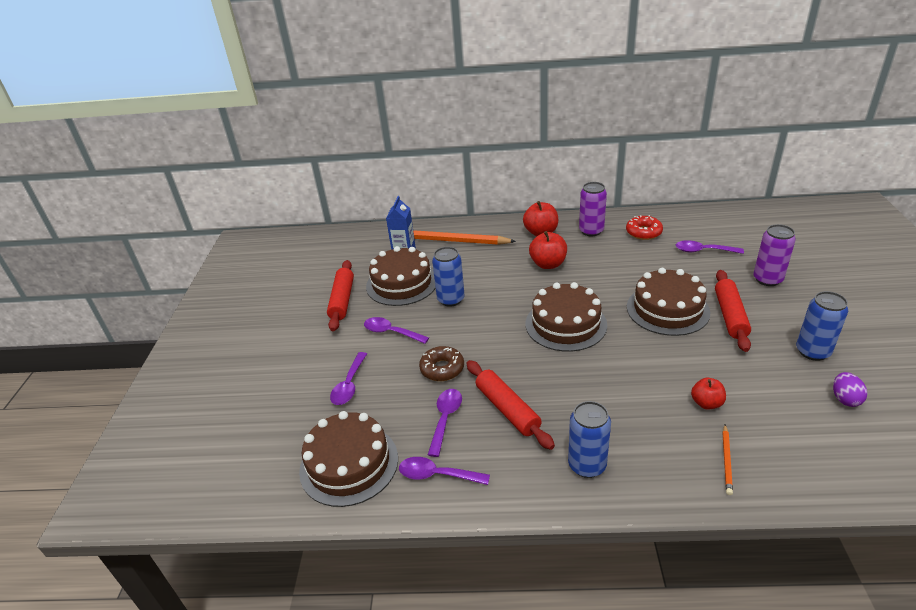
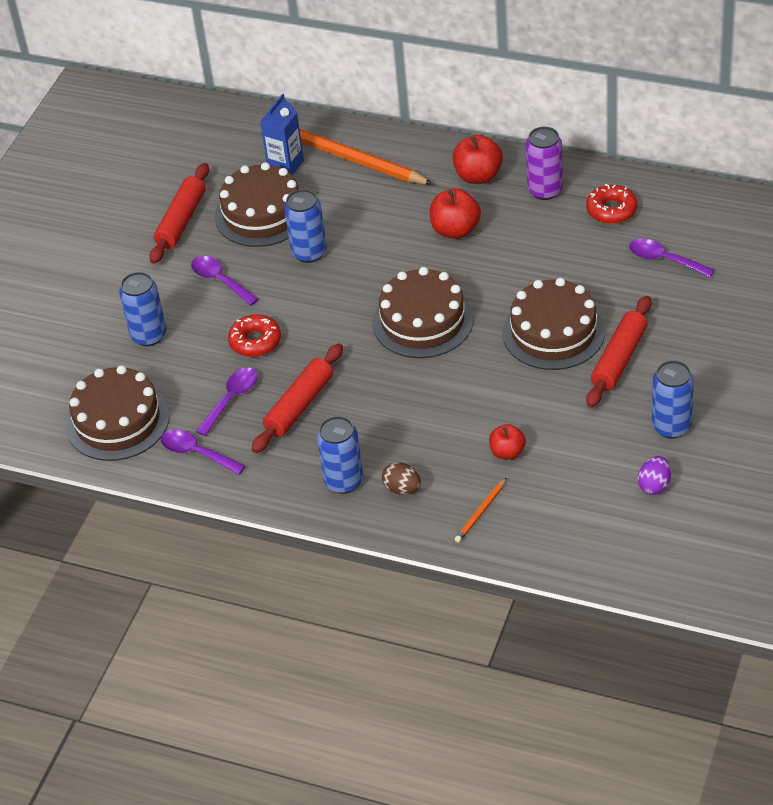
camera: 20 degrees right, 10 degrees up
(349, 385) = (149, 335): purple spoon -> blue can
(442, 369) = (255, 341): brown donut -> red donut
(507, 409) = (299, 405): red rolling pin -> red rolling pin turned 45 degrees clockwise
(643, 458) = (402, 489): none -> brown egg
(767, 279) = (707, 322): purple can -> none

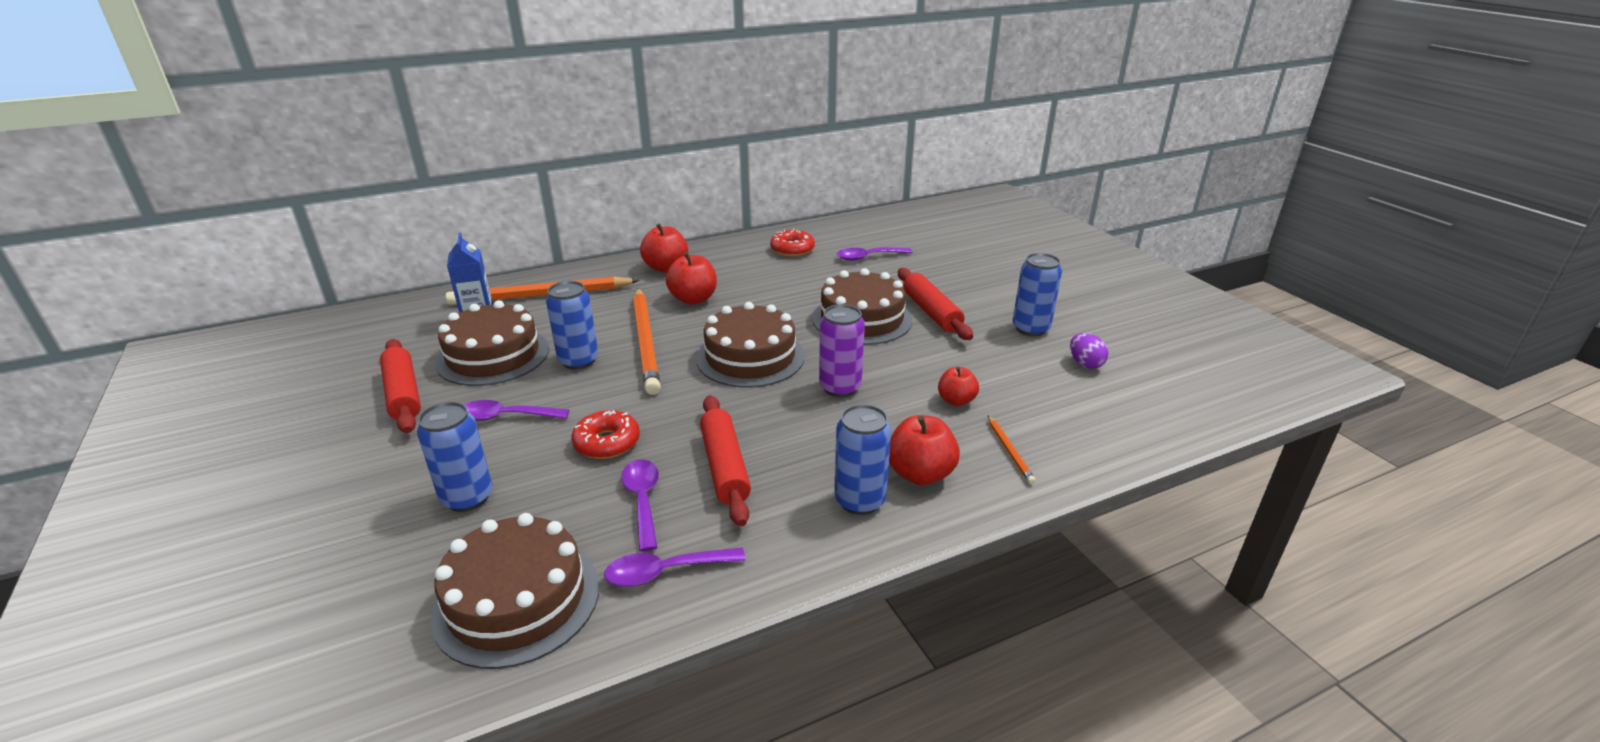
camera: 50 degrees left, 15 degrees down
(371, 260) = (646, 342): none -> orange pencil
(402, 489) = (920, 474): brown egg -> red apple
(545, 190) = (729, 257): purple can -> purple can (840, 387)

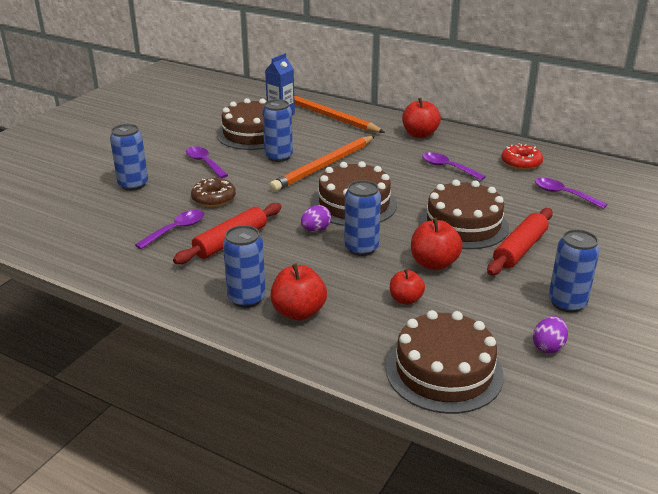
camera: 55 degrees right, 0 degrees up
(403, 394) = (193, 131): red rolling pin -> none
(517, 600) = (76, 230): brown cake -> brown cake (444, 371)
(607, 443) = (214, 198): red donut -> brown donut
(665, 572) = (127, 260): purple spoon -> purple spoon (447, 168)
(693, 299) = (395, 159): red apple -> red apple (434, 263)
(772, 400) = (316, 230): none -> purple egg
(840, 387) = (361, 248): purple can -> blue can
(1009, 451) = (369, 342): orange pencil -> none

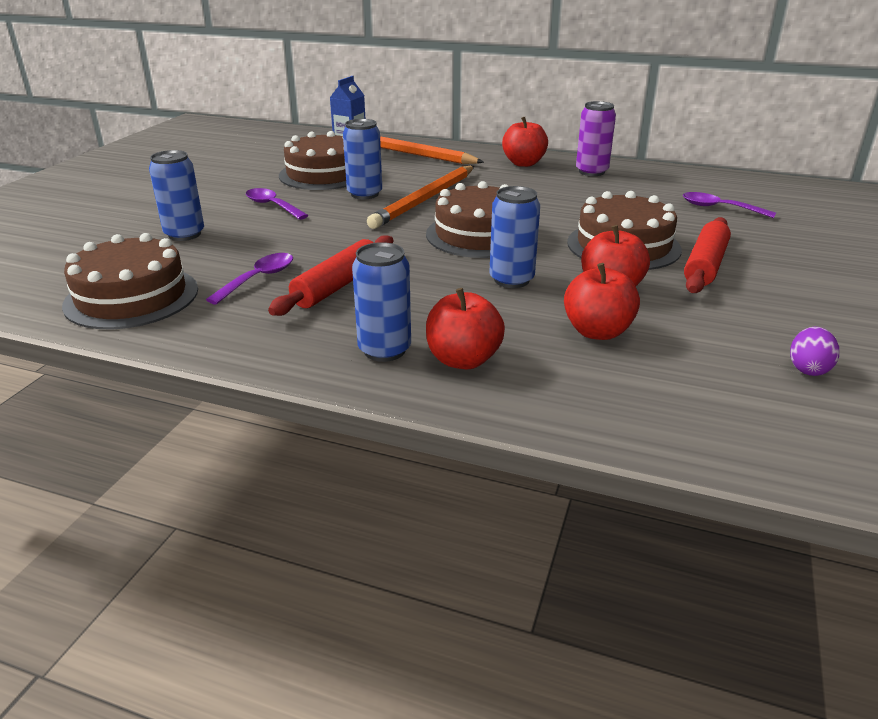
camera: 10 degrees left, 0 degrees up
(214, 198) = (298, 241): brown donut -> none
(316, 230) = (444, 265): purple egg -> none
(405, 299) = (597, 332): red apple -> red apple, size x1.55
(444, 371) = (694, 413): brown cake -> brown cake (132, 297)
(447, 168) = (573, 192): purple spoon -> none
(473, 147) = (591, 172): none -> purple can
(521, 163) = (653, 182): red donut -> none
(567, 303) = (797, 317): blue can -> none

